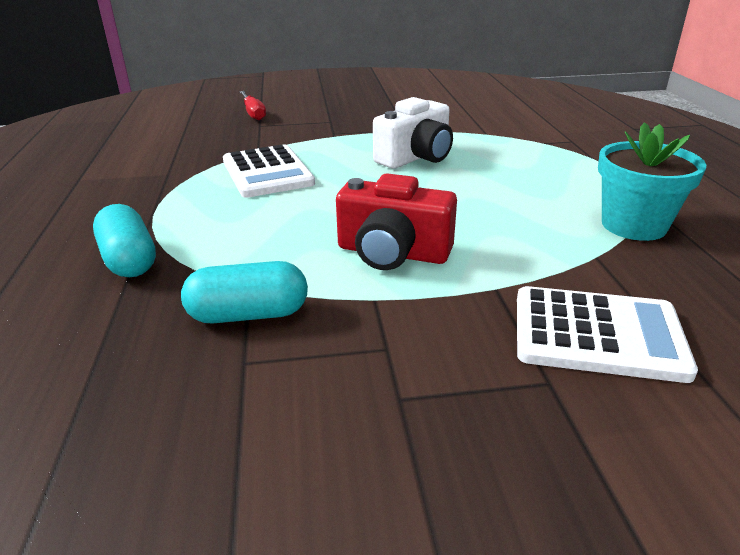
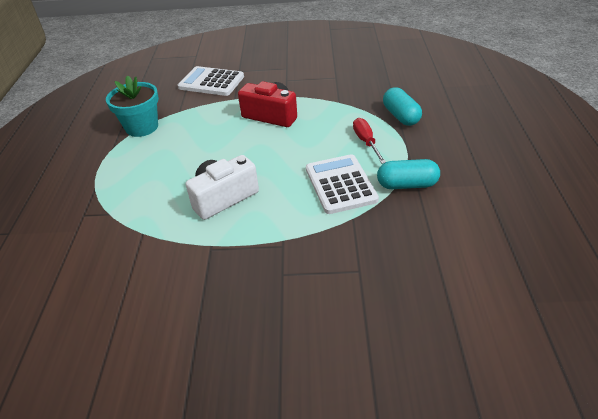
camera: 170 degrees left, 10 degrees up
(248, 314) = (337, 91): turquoise capsule -> turquoise capsule (407, 185)
(253, 113) = (372, 306): red screwdriver -> red screwdriver (366, 142)

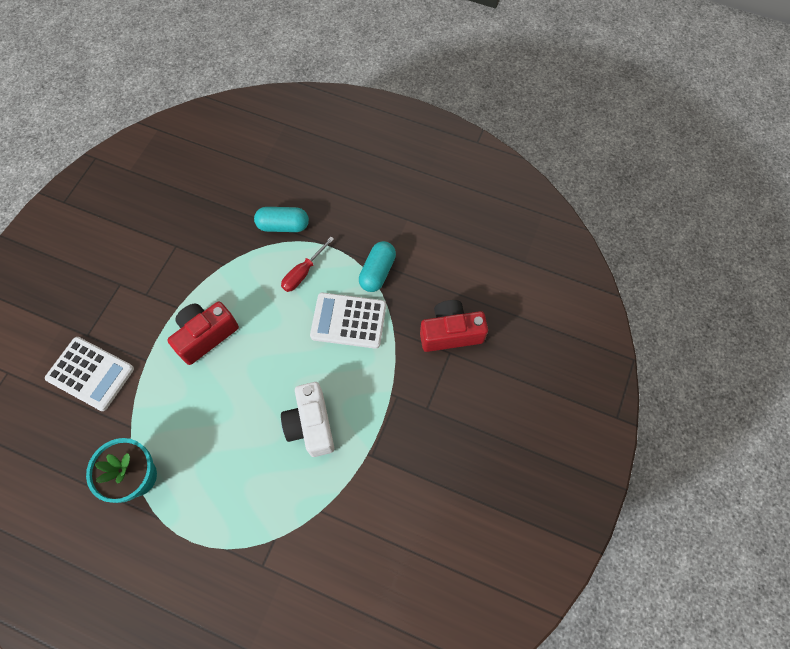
camera: 70 degrees left, 25 degrees up
(211, 82) = (90, 374): white calculator -> white calculator turned 105 degrees counterclockwise
(366, 142) = (303, 273): red screwdriver -> red screwdriver turned 60 degrees counterclockwise
(383, 263) = (450, 333): none -> red camera

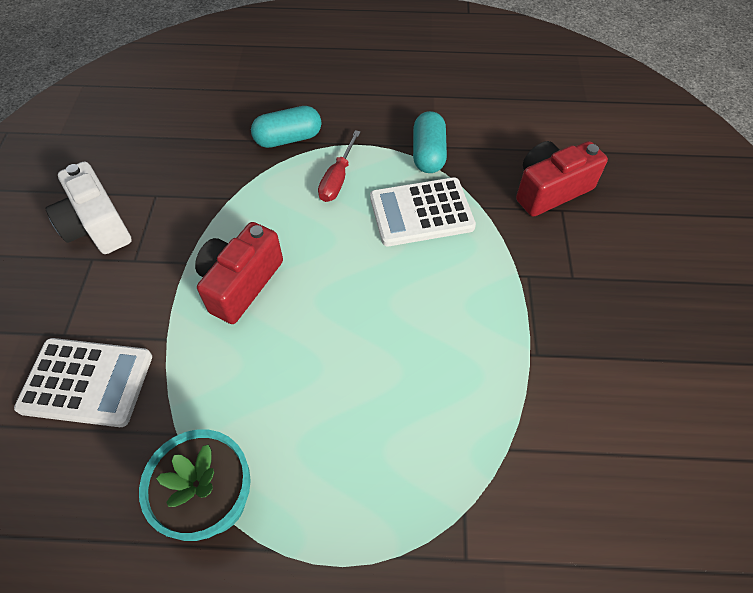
camera: 20 degrees left, 10 degrees down
(311, 425) = (437, 344): white camera -> white camera (97, 226)

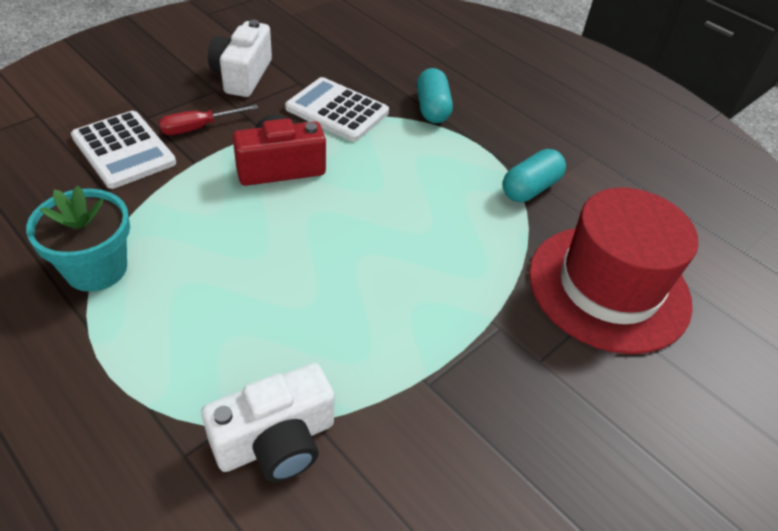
camera: 40 degrees right, 10 degrees down
(288, 139) = (432, 108): turquoise capsule -> turquoise capsule turned 60 degrees clockwise
(338, 179) = (433, 156): red screwdriver -> red screwdriver (198, 128)
(421, 212) = (468, 221): white calculator -> white calculator (337, 110)
(505, 486) = (276, 441): none -> white camera
(550, 190) = (608, 287): red camera -> red hat

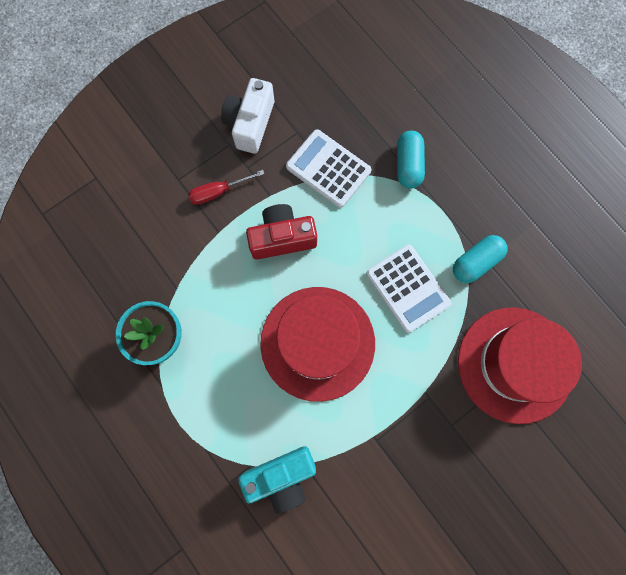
camera: 10 degrees right, 30 degrees up
(123, 150) = (165, 218): white calculator -> white calculator (408, 288)
(276, 441) = (281, 477): white camera -> turquoise camera
(330, 270) = (317, 343): none -> red hat

